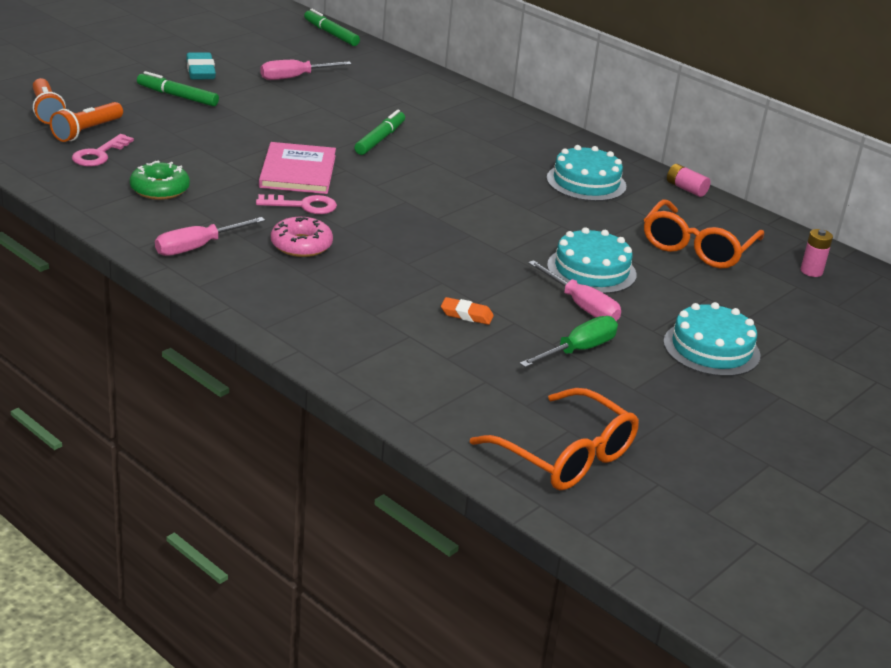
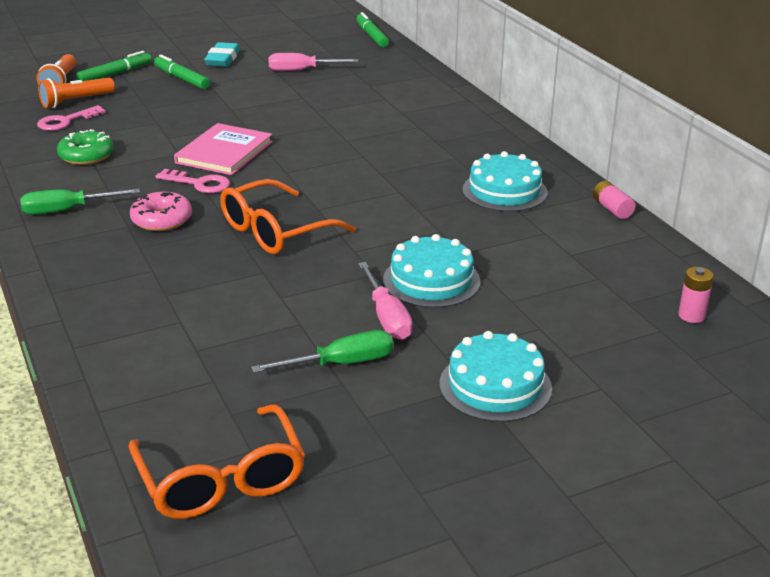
camera: 25 degrees right, 0 degrees up
(198, 247) = (67, 210): pink screwdriver -> green screwdriver
(380, 139) = (330, 130): green marker -> green marker (115, 74)
(466, 315) = (257, 308): orange eraser -> none
(697, 248) = (572, 272): orange glasses -> orange glasses (275, 231)

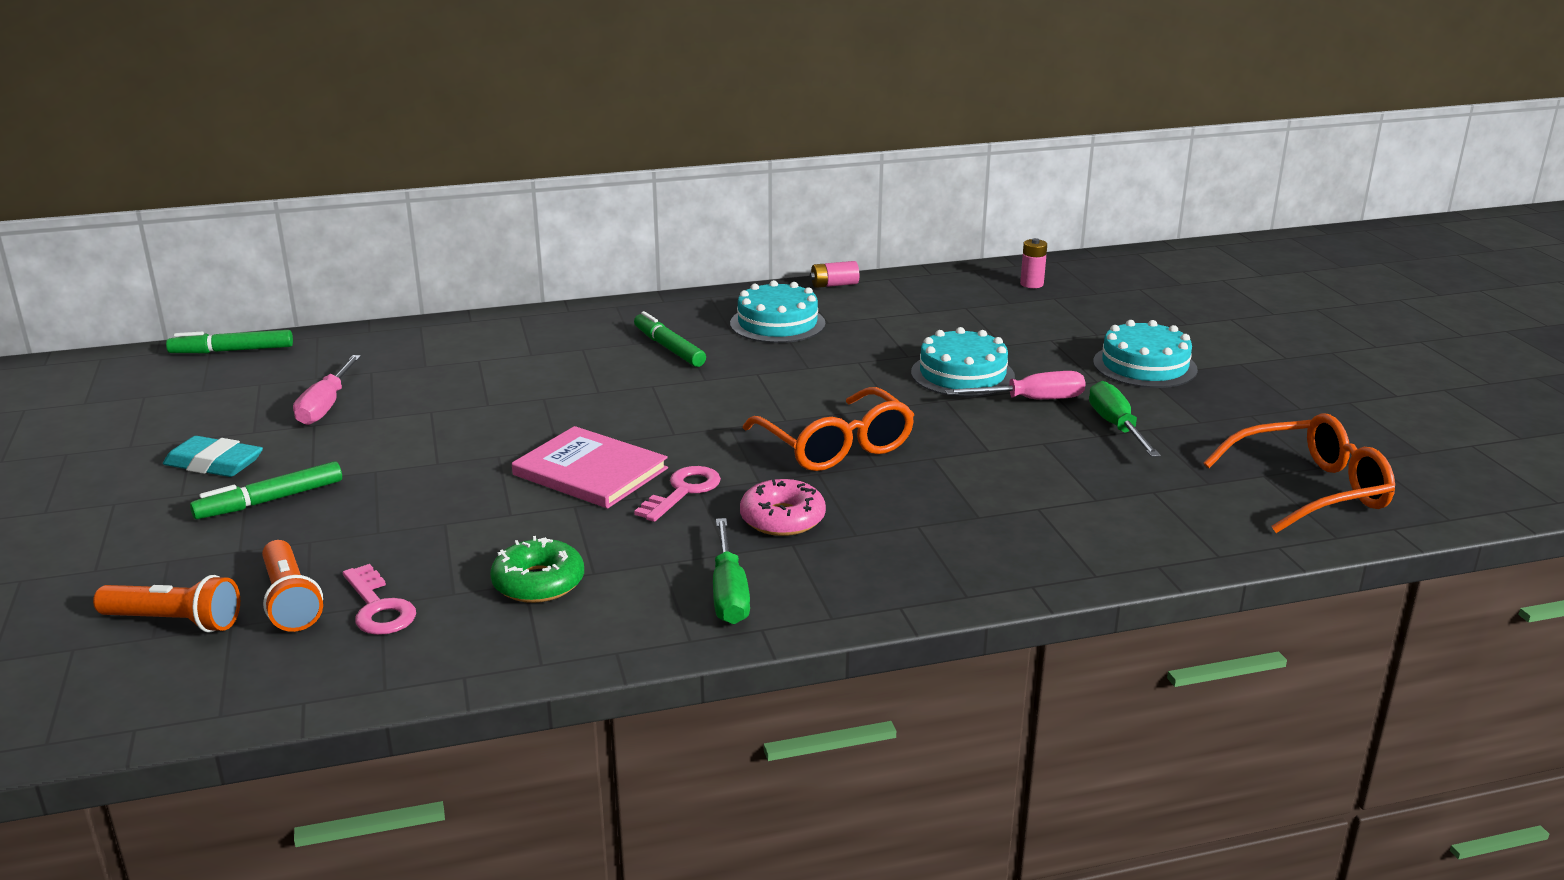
camera: 80 degrees left, 5 degrees down
(115, 74) = (186, 564): green marker -> green marker (669, 348)

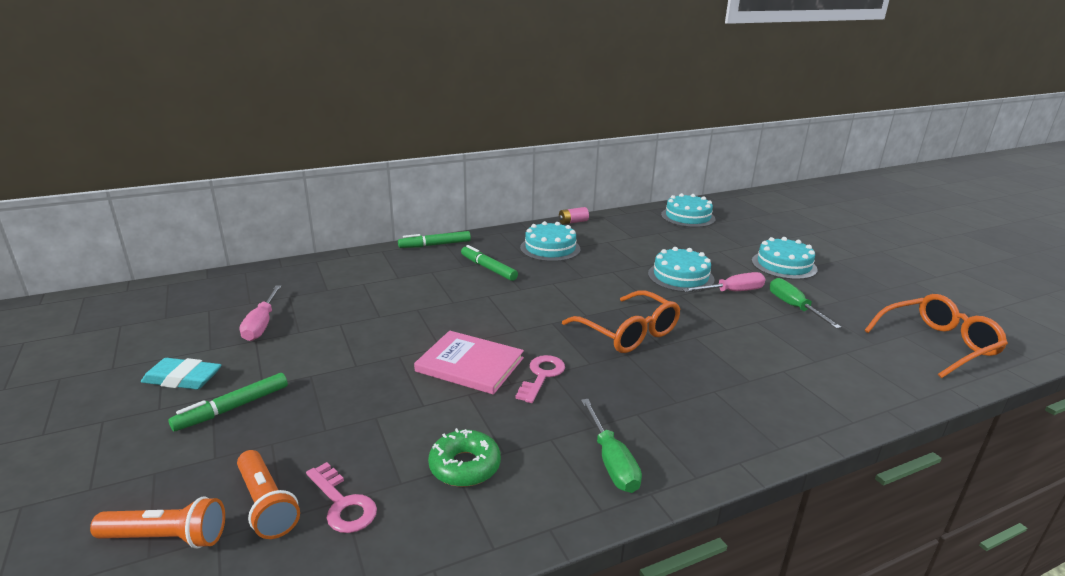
camera: 10 degrees left, 0 degrees up
(232, 351) = (184, 286): green marker -> green marker (435, 245)
(782, 519) = (620, 393): pink donut -> none
(1031, 284) = (688, 217): pink battery -> turquoise cake

